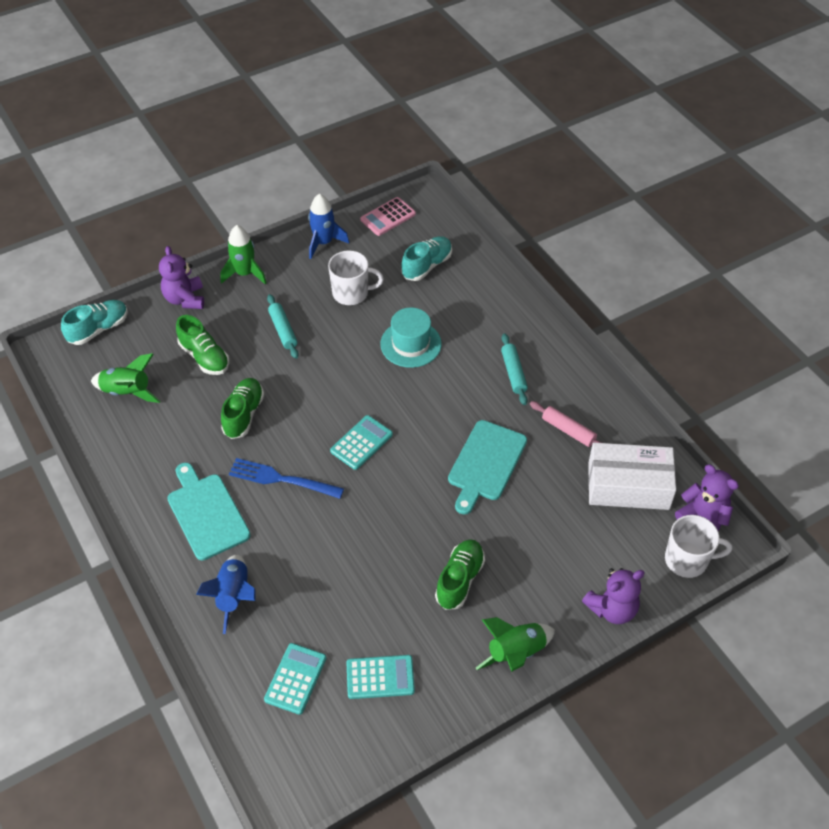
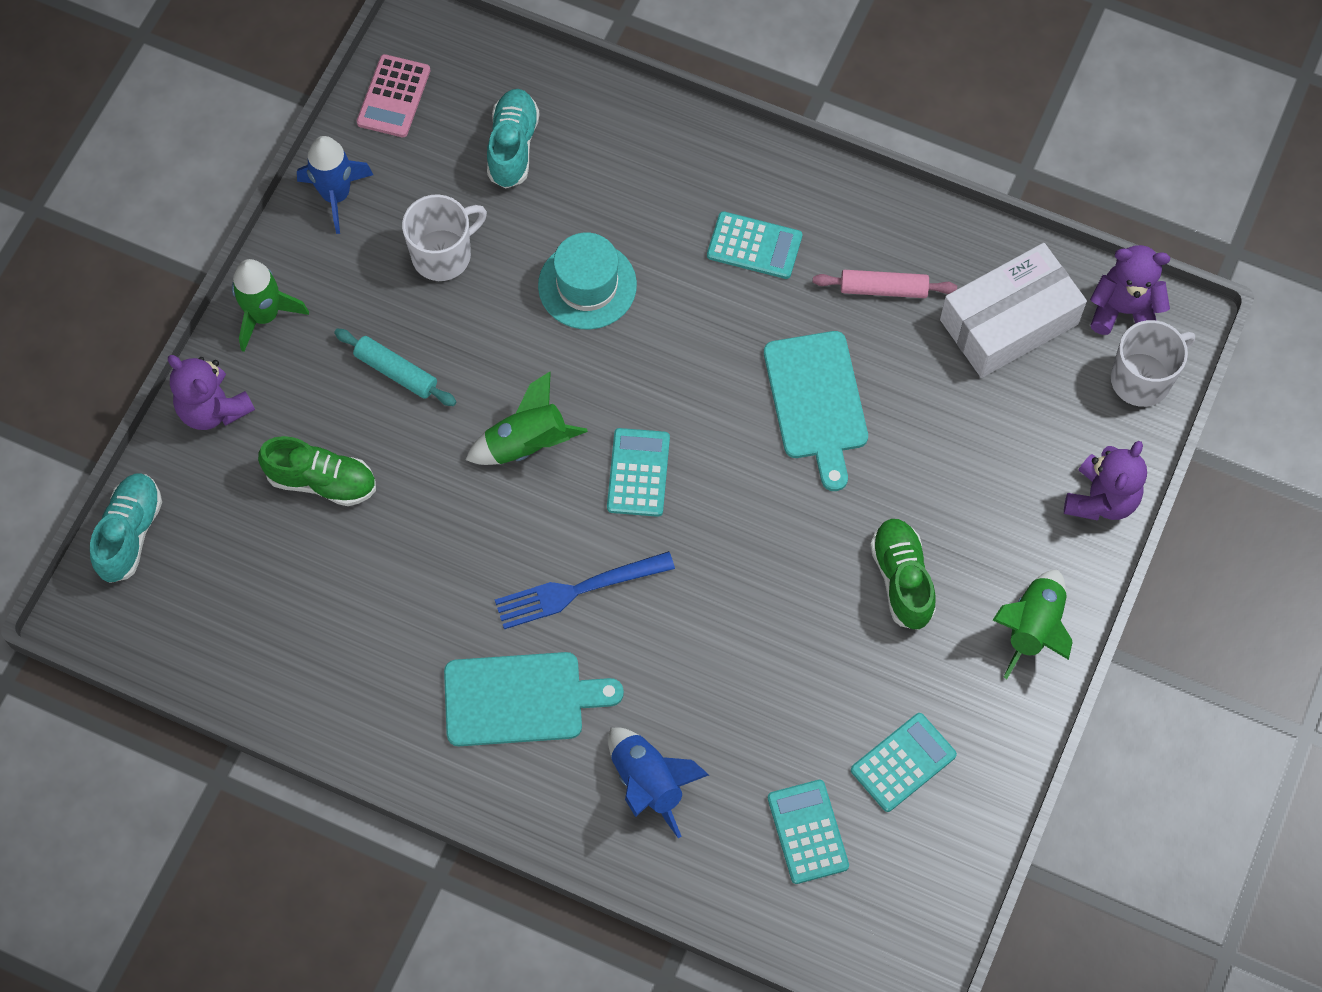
camera: 35 degrees left, 15 degrees up
(127, 392) = (260, 601): green rocket -> green rocket (527, 444)
(206, 513) = (521, 699): turquoise cutting board -> turquoise cutting board turned 150 degrees clockwise
(243, 415) = (450, 532): green shoe -> none
(513, 373) = (754, 246): turquoise rolling pin -> turquoise calculator

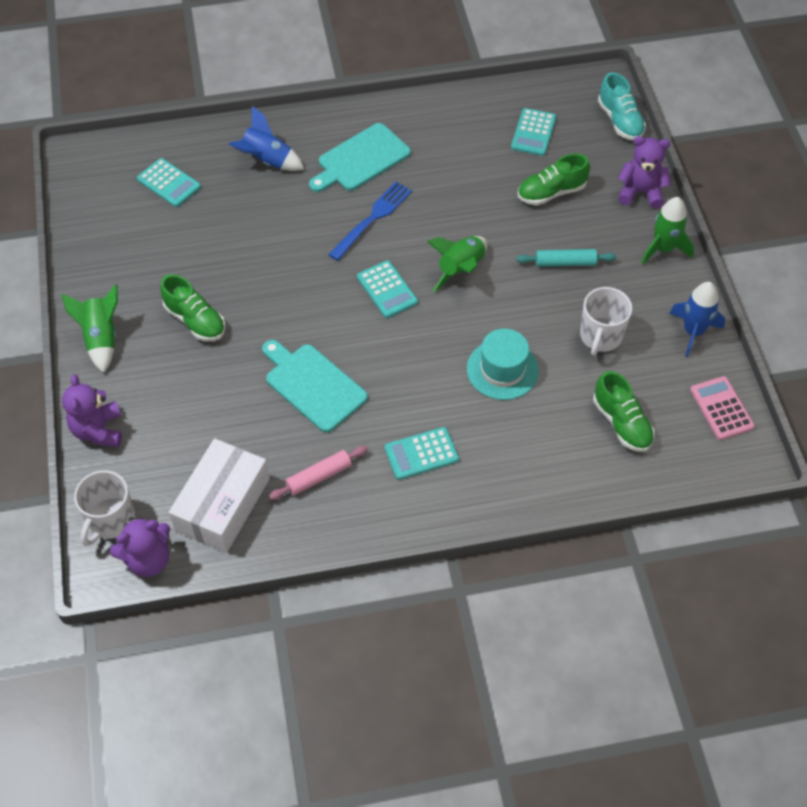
camera: 145 degrees right, 10 degrees down
(513, 146) = (621, 423): turquoise shoe -> green shoe
(903, 762) = (137, 237): turquoise calculator -> turquoise calculator (533, 132)

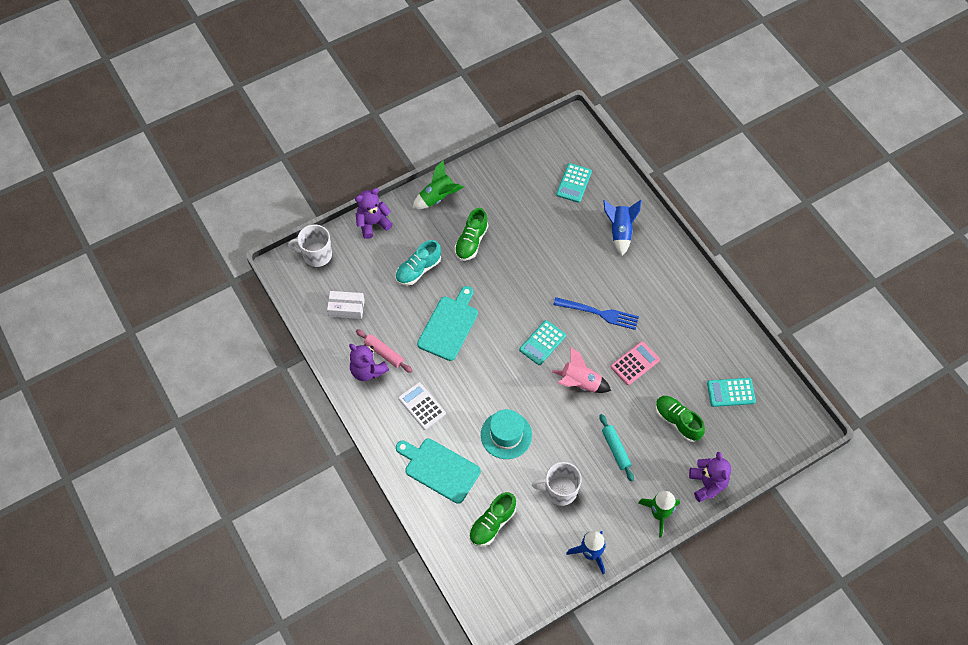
camera: 70 degrees right, 5 degrees up
(148, 559) = (298, 284): purple teddy bear -> purple teddy bear (368, 370)
(223, 504) = (346, 308): white box -> white box, size x0.58
(360, 159) = (649, 288): turquoise cutting board -> turquoise cutting board (439, 469)
(421, 454) = (422, 406): turquoise calculator -> white calculator
(461, 269) = (580, 383): green rocket -> pink rocket
(620, 121) = (774, 450): turquoise shoe -> turquoise shoe (418, 270)
(721, 408) = (530, 588): pink calculator -> pink calculator (635, 363)

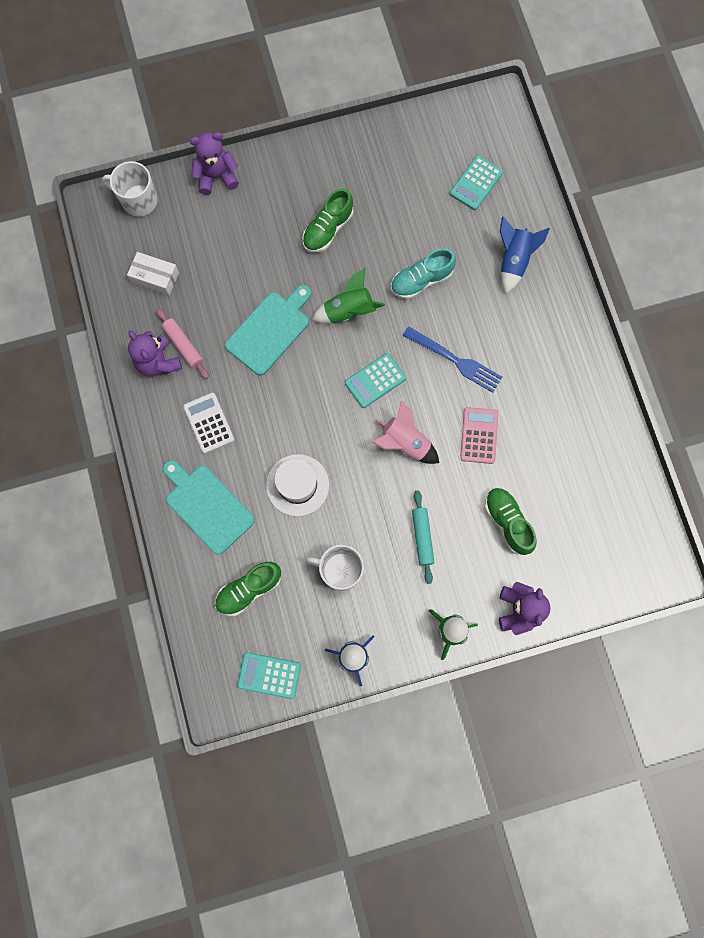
camera: 15 degrees right, 15 degrees up
(418, 270) = (254, 249): turquoise shoe -> turquoise shoe (421, 280)
(437, 197) = (304, 161): green rocket -> green rocket (348, 311)
(506, 435) = (297, 485): turquoise hat -> white hat
(635, 363) = (479, 435): pink calculator -> pink calculator turned 60 degrees counterclockwise
(731, 392) = (584, 503): turquoise calculator -> turquoise calculator (269, 675)

